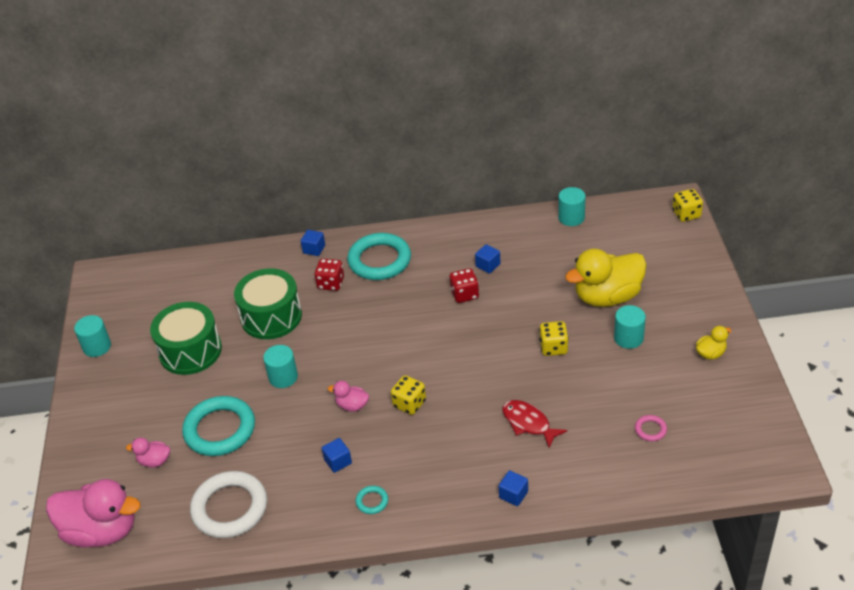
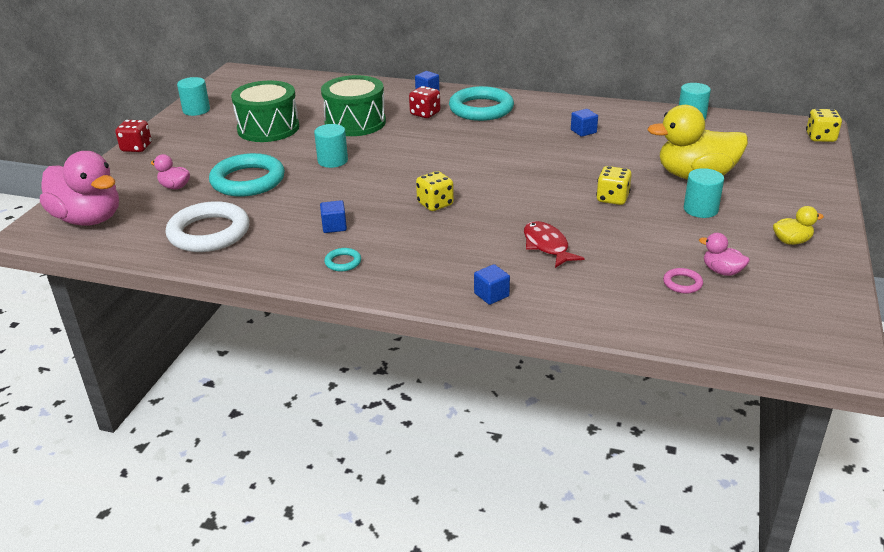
camera: 20 degrees right, 10 degrees down
(352, 405) = (379, 193): pink duck -> pink duck (722, 271)
(464, 294) = (546, 145): red dice -> red dice (136, 148)

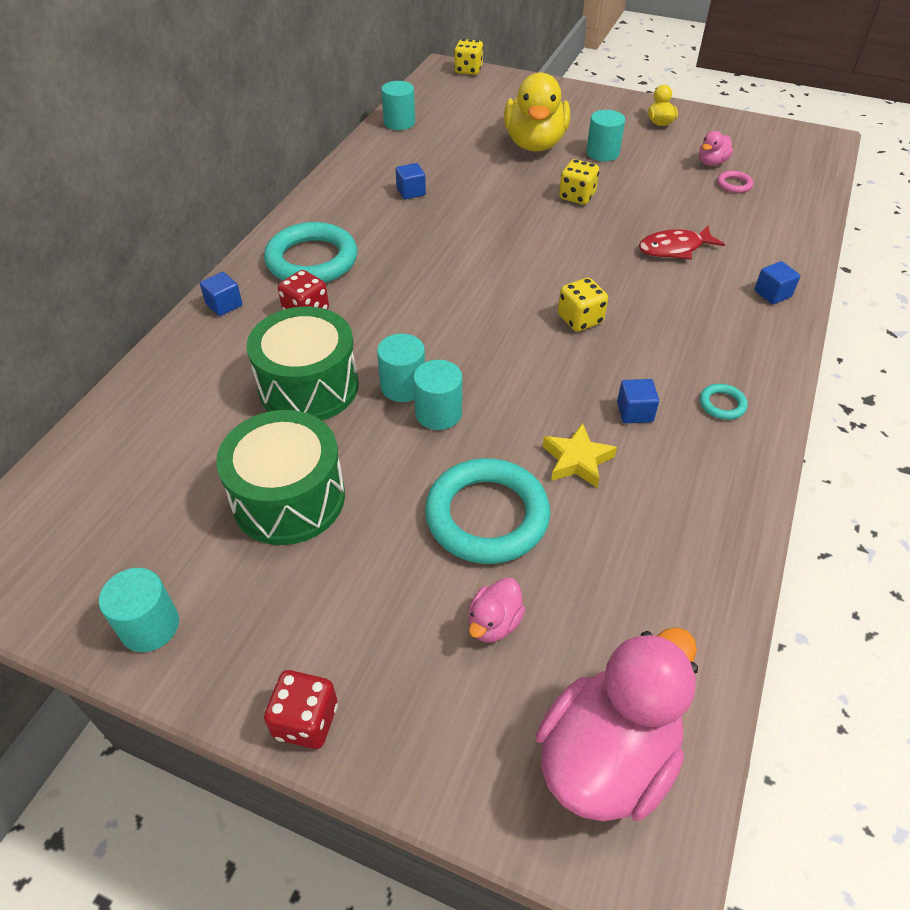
camera: 85 degrees left, 15 degrees up
(209, 233) = (653, 554): white ring -> none
(289, 206) = (577, 460): none -> yellow star
(357, 148) = (403, 386): none -> turquoise cylinder

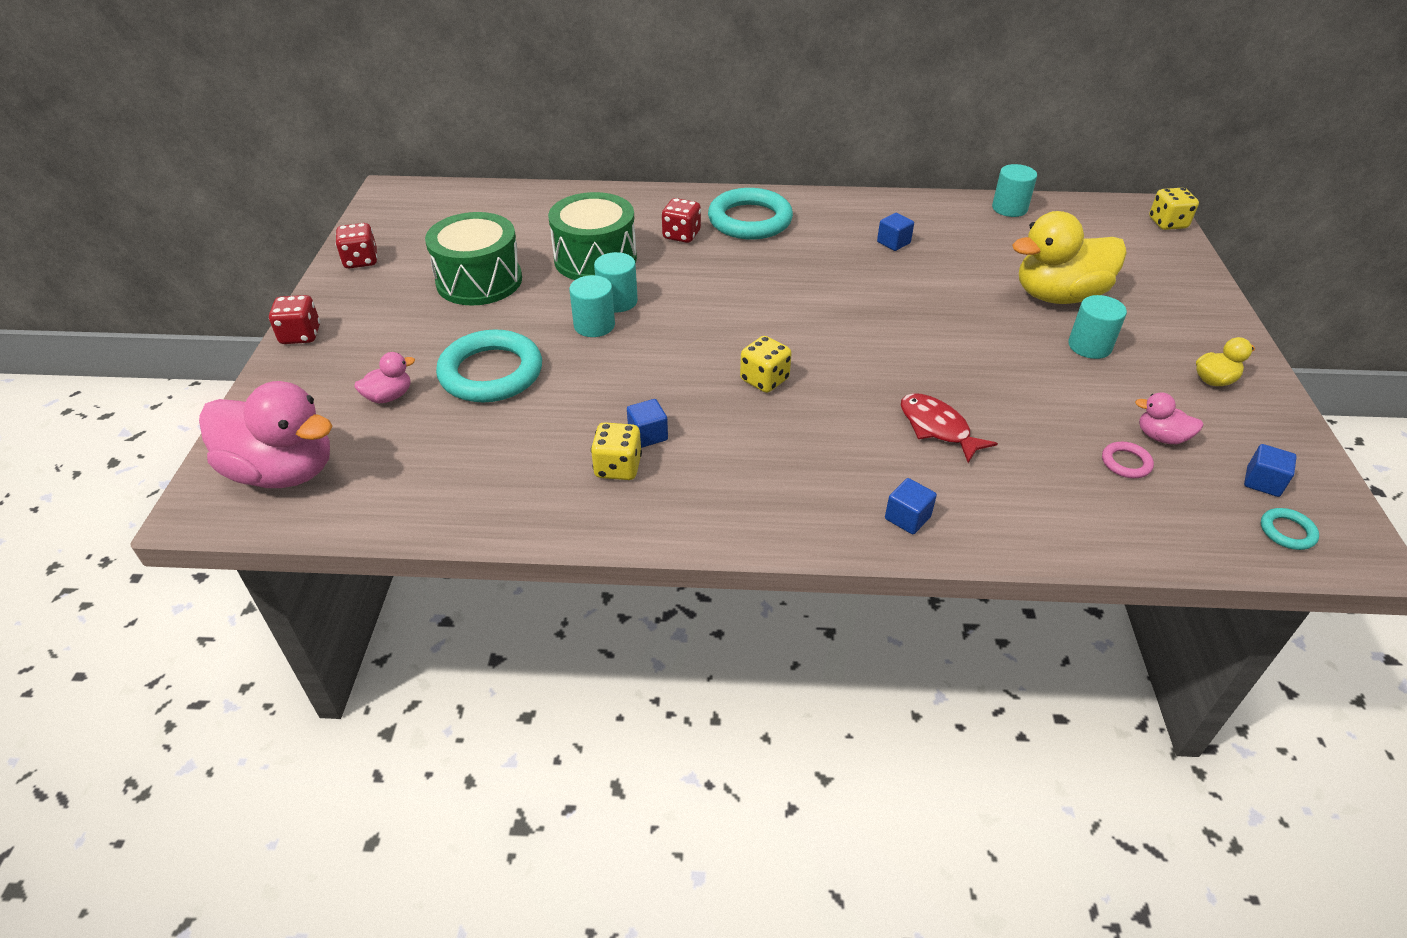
camera: 70 degrees right, 5 degrees down
(150, 626) = (361, 261): turquoise cylinder -> red dice
(224, 305) = (667, 199): blue cube -> blue cube (1262, 482)
(494, 623) = (389, 396): pink duck -> pink duck turned 135 degrees clockwise
(577, 196) = (979, 342): yellow dice -> yellow dice (618, 467)
(577, 460) = (570, 409): yellow star -> none
(722, 404) = (688, 494): turquoise ring -> turquoise ring (1287, 532)

